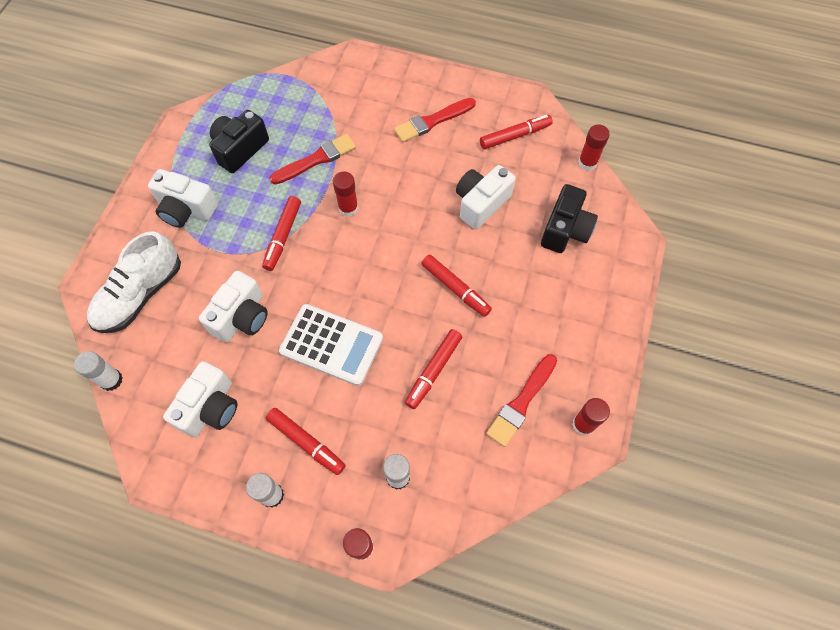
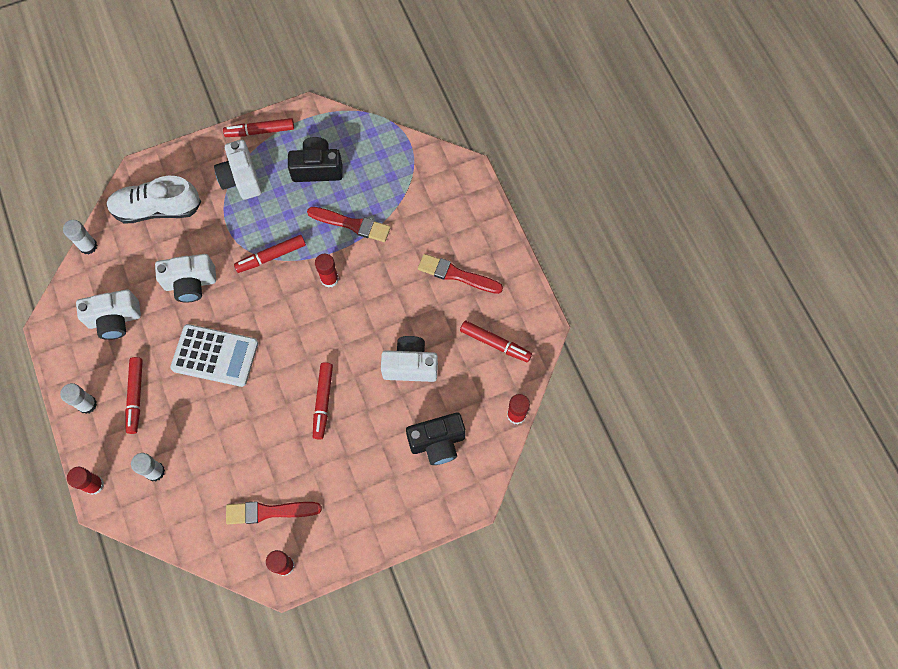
camera: 50 degrees right, 5 degrees up
(331, 345) = (215, 355): white calculator -> white calculator turned 60 degrees counterclockwise
(433, 371) = (247, 436): red marker -> red marker (260, 131)

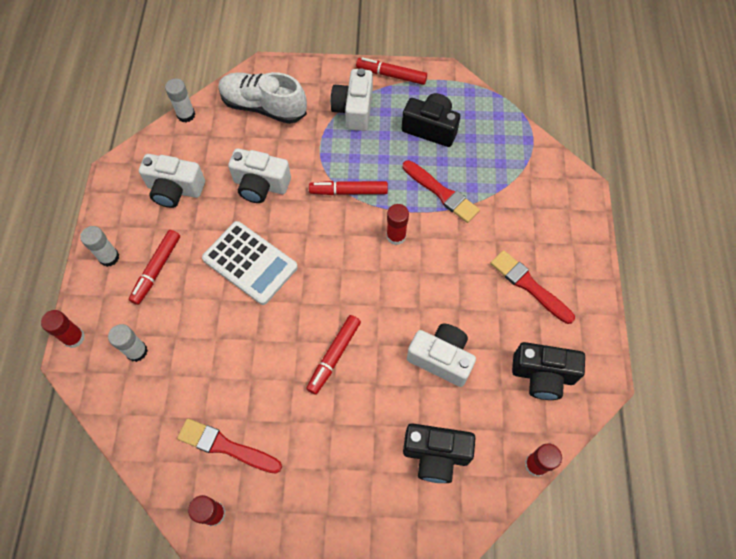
camera: 25 degrees right, 5 degrees down
(495, 343) = (542, 375): red marker -> black camera

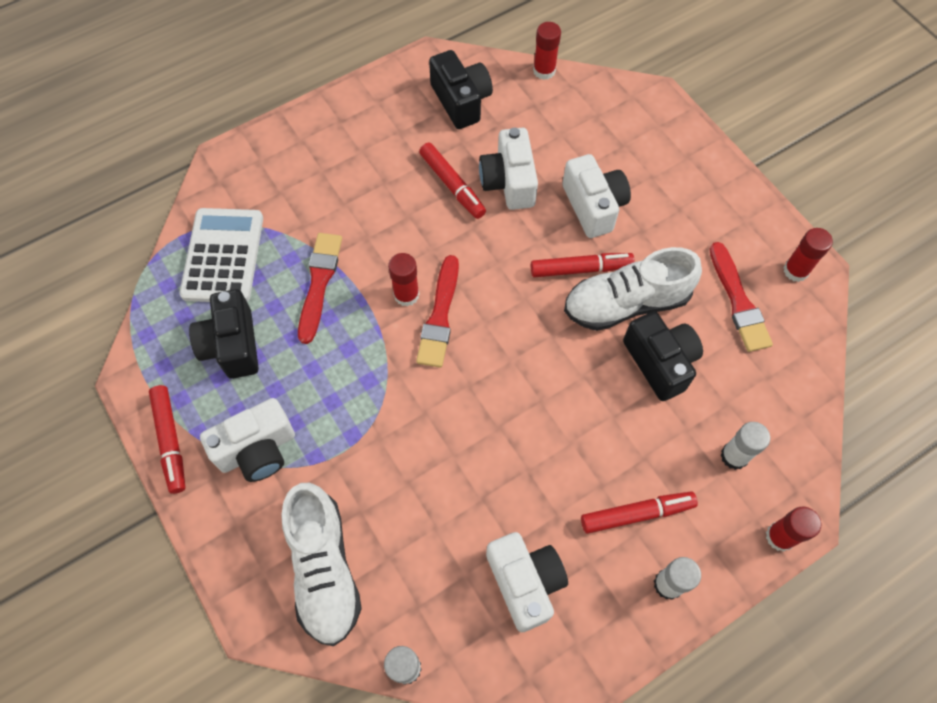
camera: 125 degrees left, 0 degrees up
(250, 263) = (549, 418): white calculator -> white calculator (223, 256)
(260, 185) = (444, 481): white camera -> white camera (593, 206)
(286, 366) = (626, 303): none -> white shoe
(348, 191) = (383, 377): red marker -> red marker (452, 185)
(435, 455) = (597, 140): black camera -> black camera (660, 362)
(529, 286) = (377, 151): red brush -> red brush (440, 315)

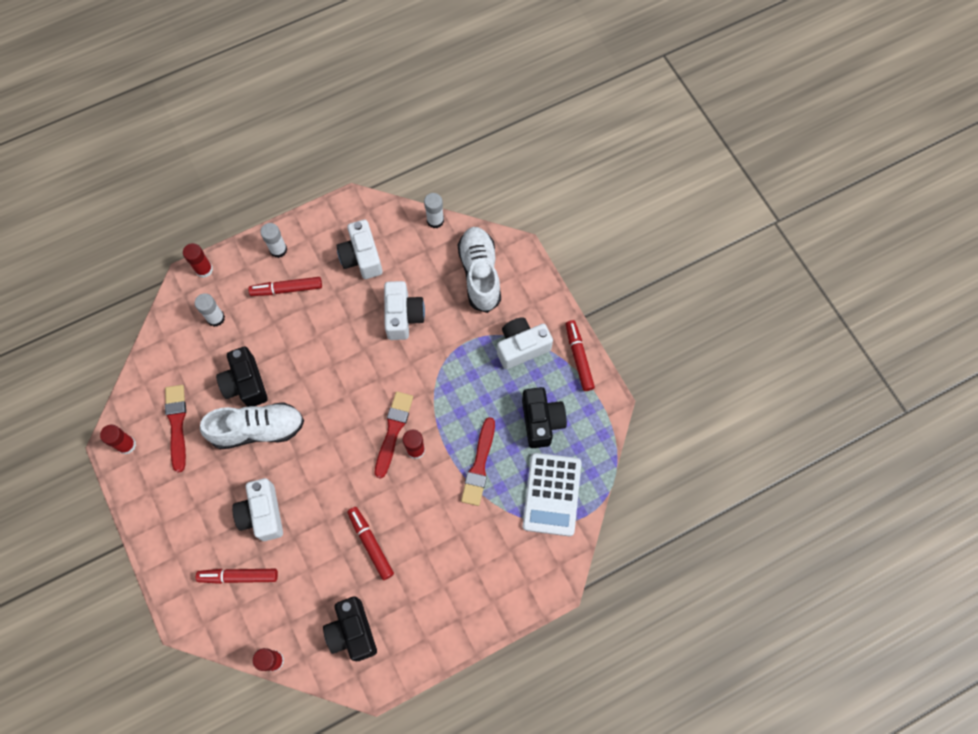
camera: 175 degrees left, 5 degrees up
(509, 182) = (325, 543): white camera -> white camera (403, 316)
(580, 269) = (284, 460): red marker -> red marker (238, 576)

